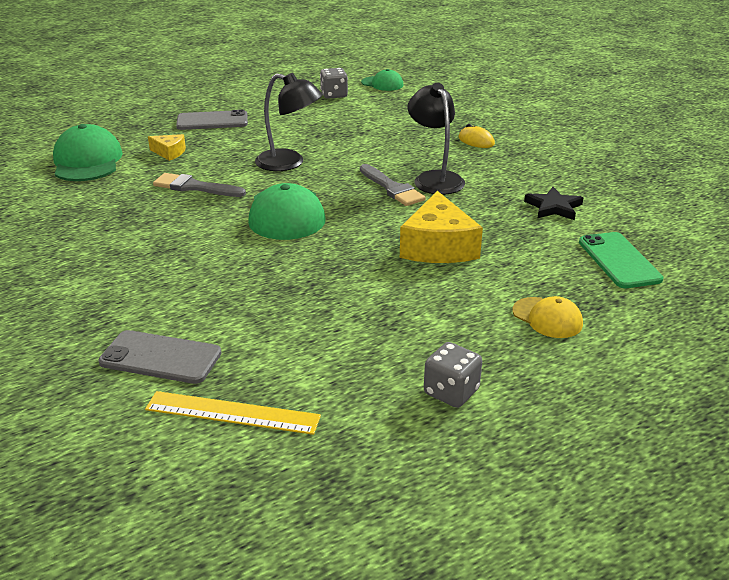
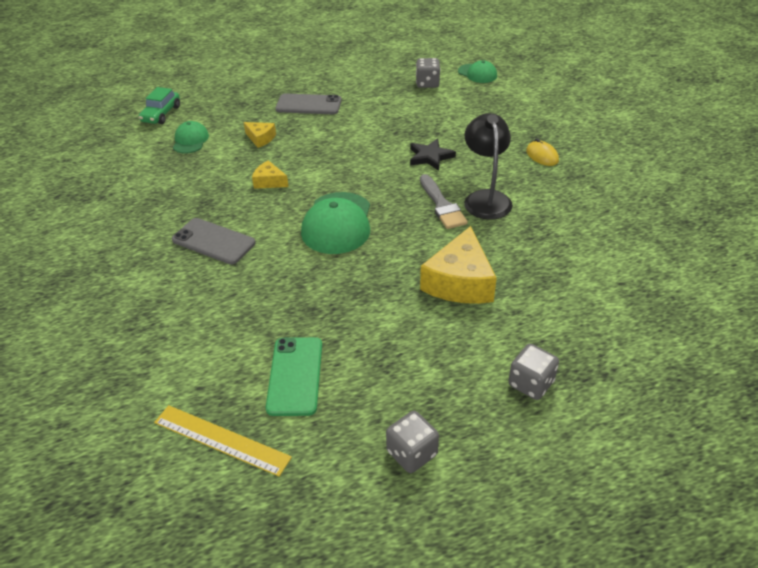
camera: 15 degrees right, 10 degrees up
(43, 142) = (161, 114): none -> green car
(87, 161) = (190, 140): green cap -> green cap, size x0.57
(160, 358) = (183, 369): grey phone -> grey phone (213, 241)
(194, 187) = (269, 182): grey brush -> yellow cheese
(289, 163) = (359, 163): black lamp -> none
(547, 318) = (531, 383): yellow cap -> grey dice
(554, 207) = (587, 249): black star -> black star (430, 157)
(619, 260) = (627, 325): green phone -> green phone (295, 376)

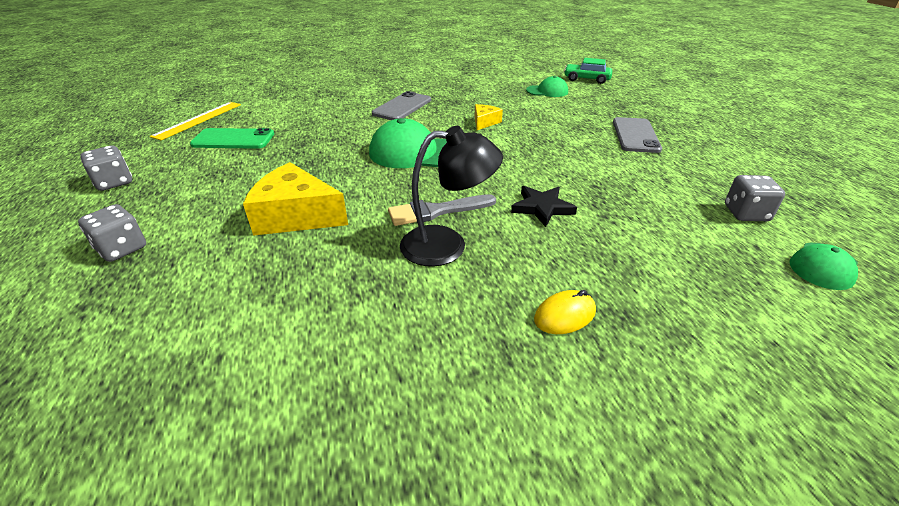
camera: 90 degrees right, 5 degrees down
(260, 138) = (558, 116): yellow cheese -> none

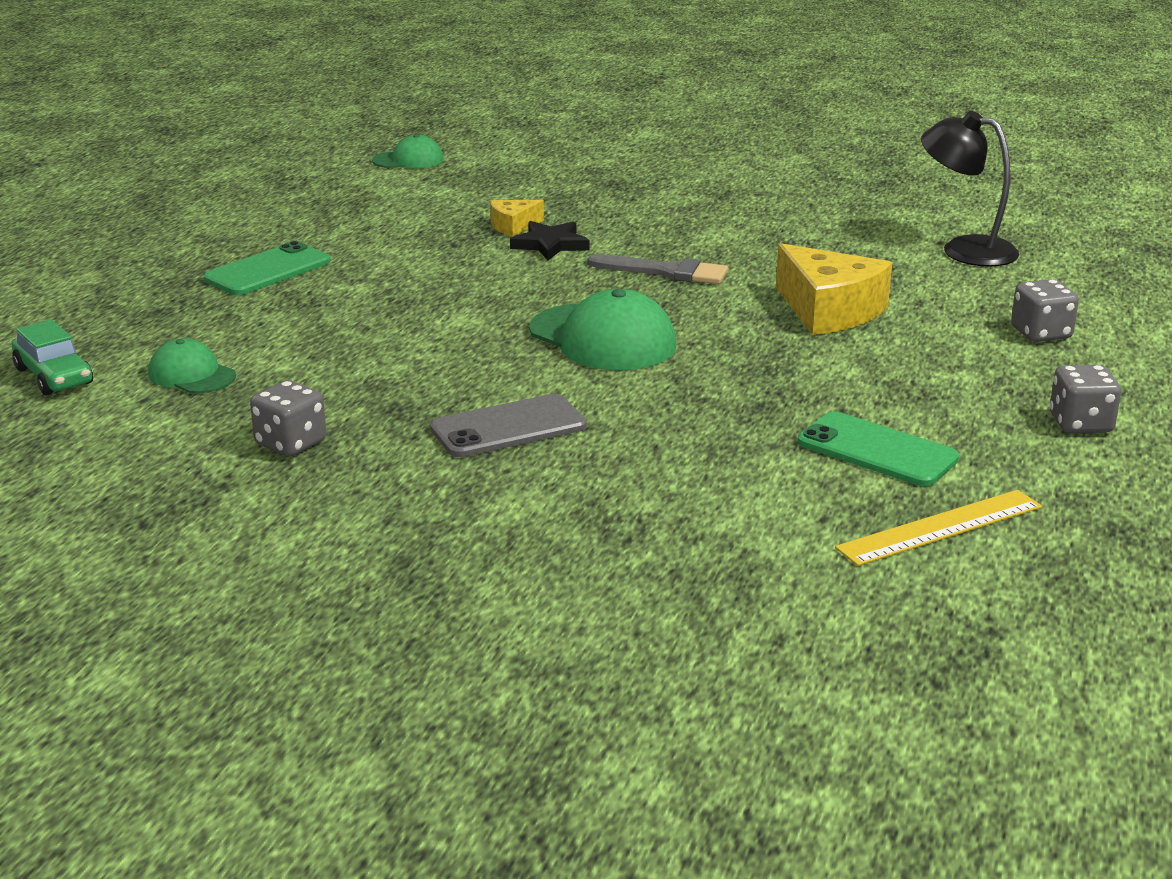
camera: 145 degrees left, 10 degrees down
(447, 245) = (691, 247): black lamp -> black lamp (964, 249)
(484, 122) = (424, 351): yellow cheese -> yellow cheese (513, 226)
(564, 315) = (656, 193): yellow mouse -> none
(635, 135) = (268, 270): grey phone -> green phone
(746, 213) = (371, 191): grey dice -> grey dice (290, 443)

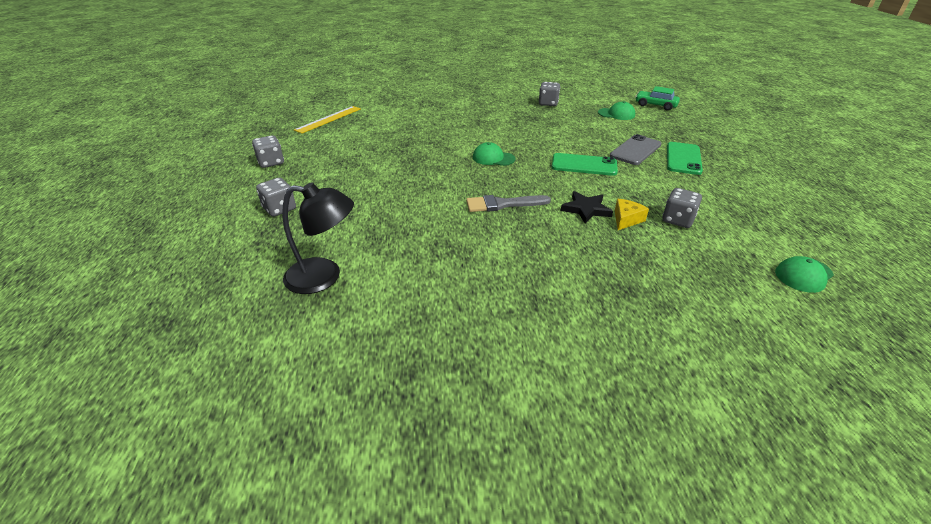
camera: 155 degrees right, 10 degrees up
(447, 214) = (677, 220): none -> grey dice
(508, 427) = (489, 119): grey phone -> grey phone (635, 150)
(603, 338) = (493, 158): green cap -> green cap, size x0.57
(829, 310) = (398, 198): yellow cheese -> none
(877, 450) = (355, 137): green phone -> green phone (584, 165)

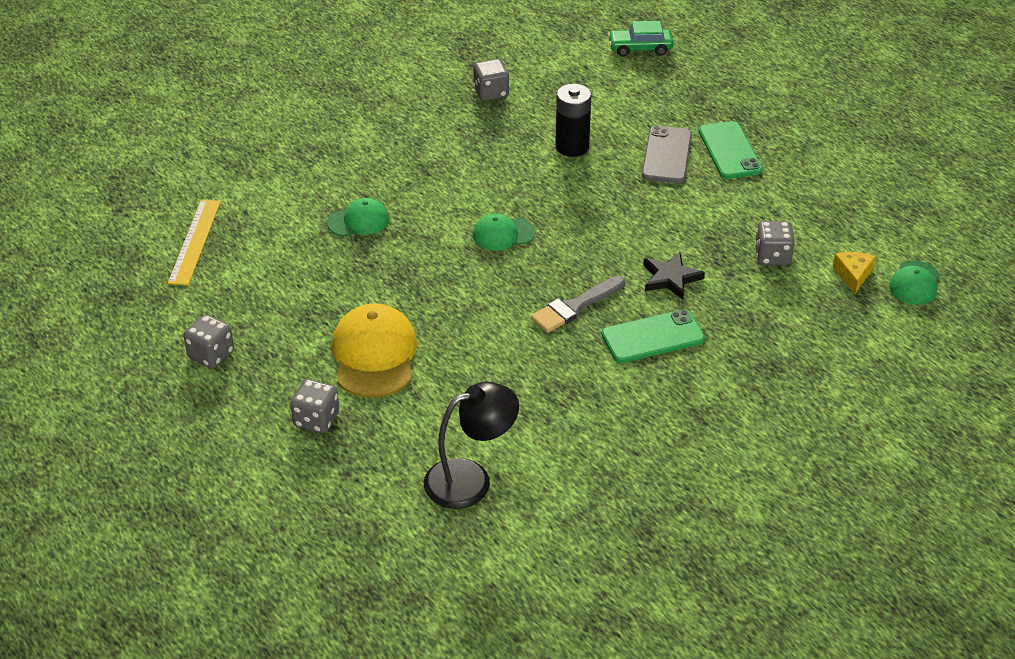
camera: 30 degrees left, 5 degrees up
(352, 189) = (374, 355): none -> yellow cap
(575, 133) = (572, 147): none -> black battery
(584, 165) = (622, 205): green phone -> green phone (652, 337)
(616, 114) = (600, 86): green cap -> green cap (358, 221)
(626, 219) = (721, 276): yellow cheese -> yellow cheese (853, 275)

